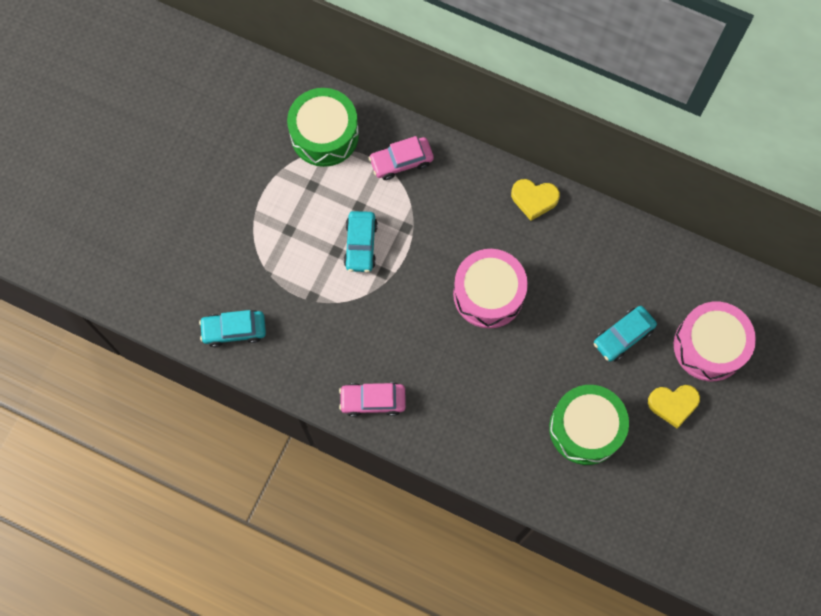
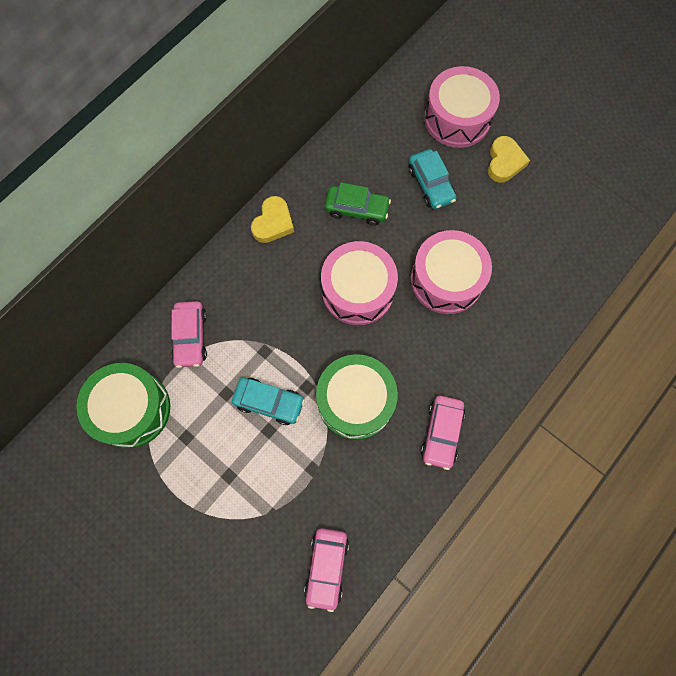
camera: 75 degrees left, 0 degrees up
(234, 330) = (326, 567): turquoise car -> pink car
(524, 373) = (446, 280): none -> pink drum
(573, 272) = (357, 209): none -> green car
(585, 428) = (512, 240): green drum -> green drum (355, 401)

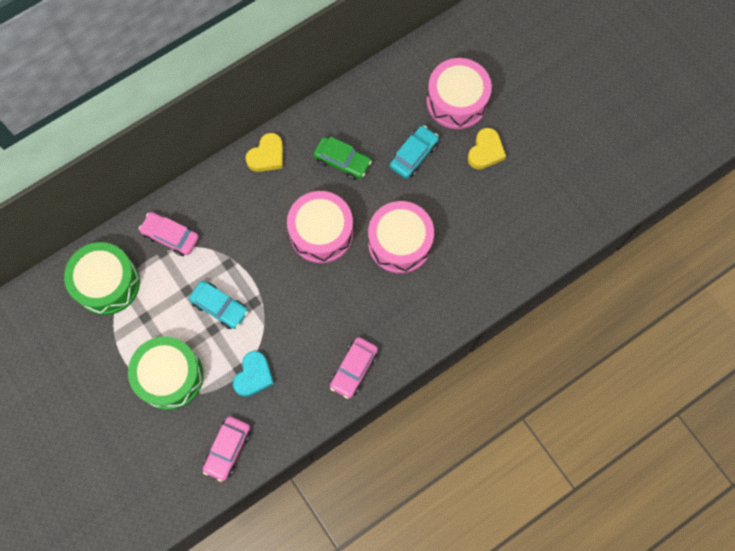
camera: 15 degrees right, 0 degrees up
(190, 337) = (170, 236): pink car -> pink car turned 105 degrees clockwise
(331, 471) = (253, 376): none -> turquoise heart
(355, 401) = (291, 324): green drum -> green drum (170, 376)
(431, 184) = (413, 155): turquoise car -> turquoise car turned 135 degrees counterclockwise

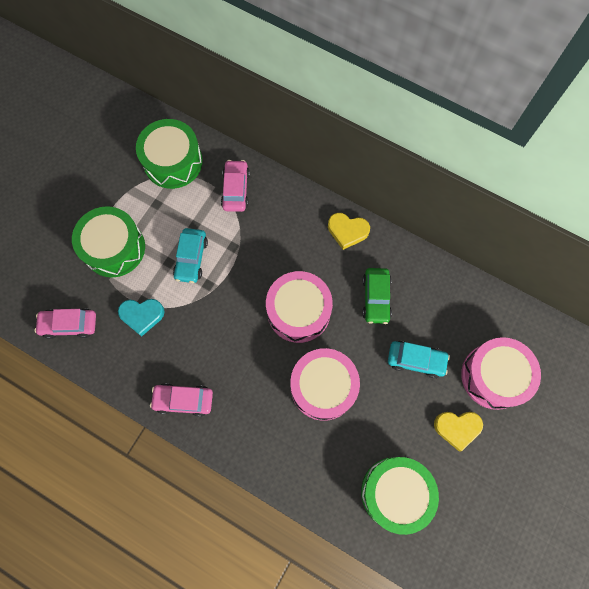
camera: 65 degrees right, 0 degrees up
(515, 225) = (395, 493): none -> green drum

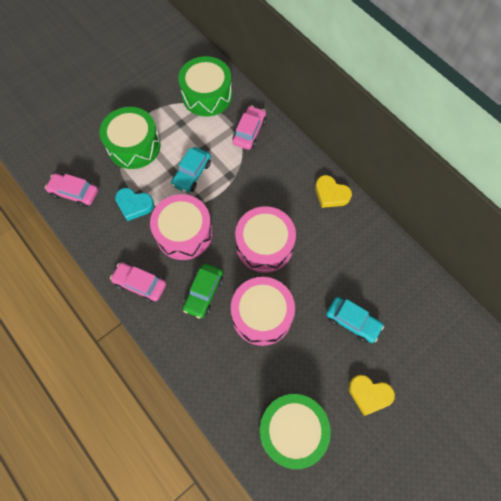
camera: 20 degrees right, 5 degrees down
(376, 298) = (335, 257): green car -> green car (204, 293)
(494, 376) = (419, 360): pink drum -> pink drum (184, 233)

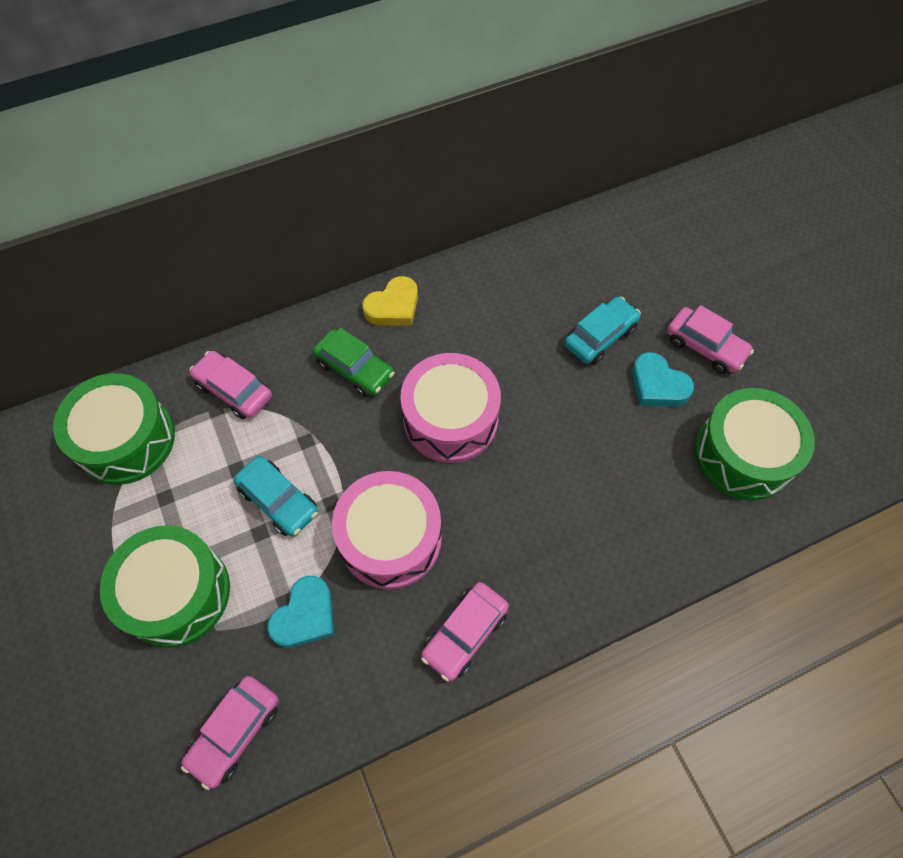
camera: 75 degrees left, 5 degrees down
(204, 293) = (508, 529): green car -> green car (355, 369)
(262, 315) = (564, 451): pink drum -> none
(327, 365) = (657, 385): none -> turquoise heart
(369, 394) = (705, 346): yellow heart -> pink car

